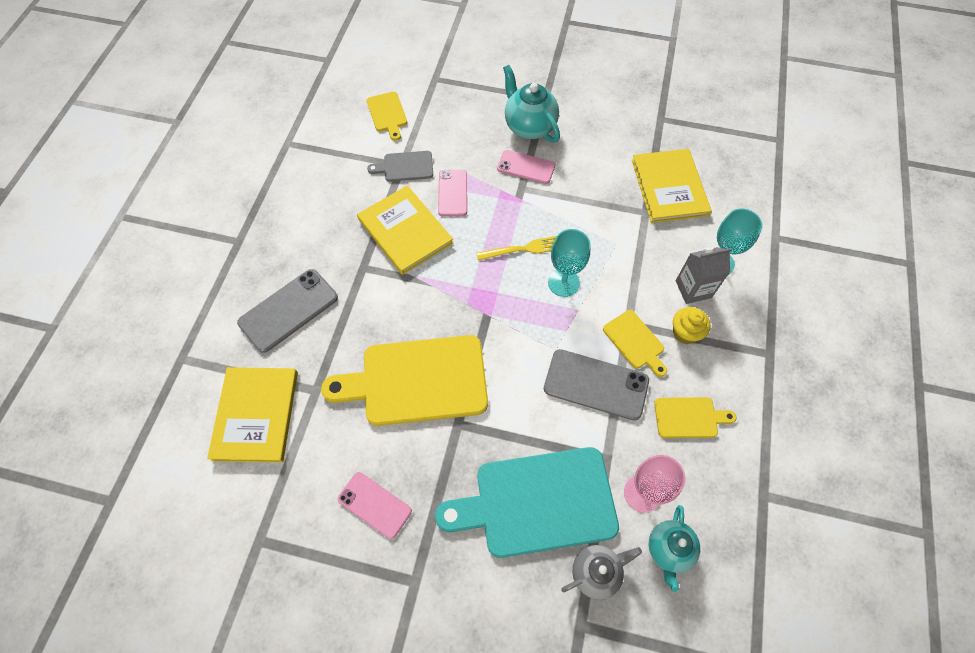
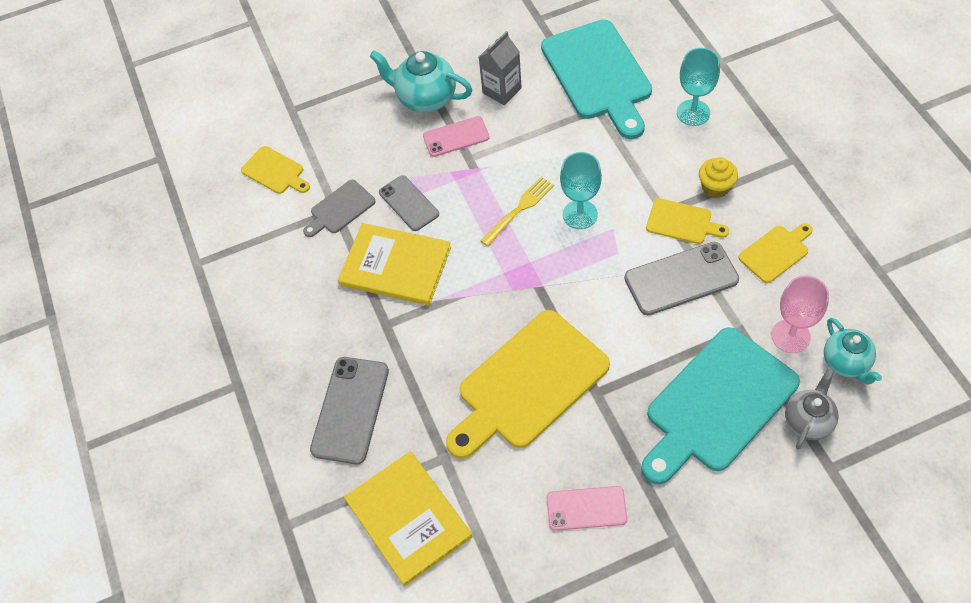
camera: 30 degrees left, 5 degrees down
(452, 193) = (408, 203): pink phone -> grey phone
(669, 187) = (598, 74): yellow book -> turquoise cutting board
(693, 289) = (691, 147): grey carton -> grey carton (502, 90)

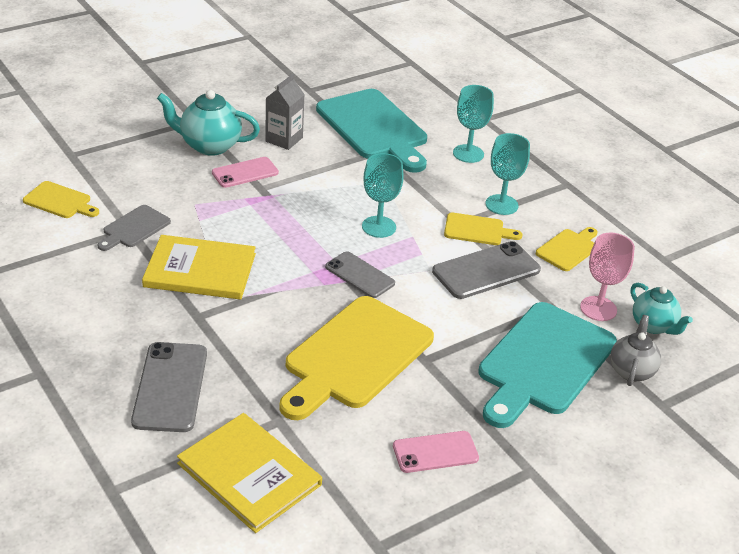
camera: 20 degrees left, 20 degrees down
(408, 203) = (205, 222): grey phone -> grey phone (359, 275)
(519, 209) = (318, 224): yellow fork -> none
(715, 187) = (501, 205): yellow cupcake -> turquoise goblet

